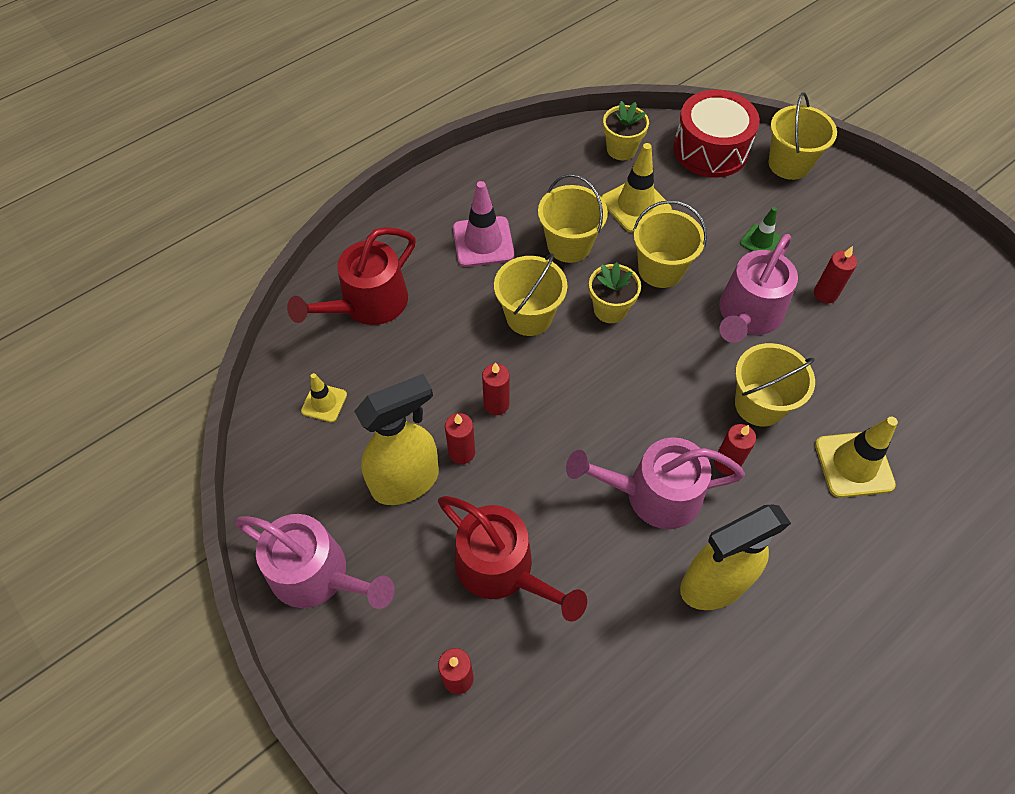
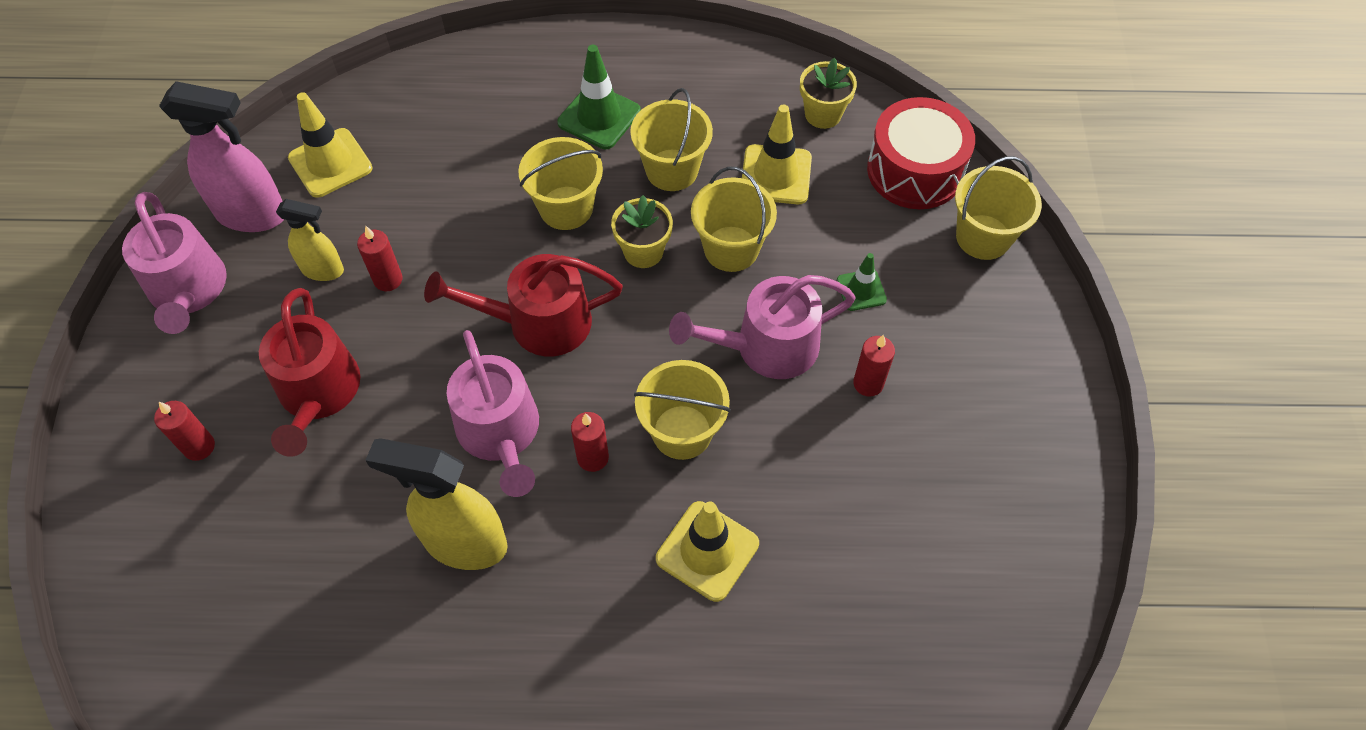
camera: 40 degrees right, 0 degrees up
(305, 482) = (252, 215): none -> pink spray bottle
(324, 403) = (330, 163): yellow traffic cone -> yellow traffic cone, size x1.69
(368, 304) = (448, 106): red watering can -> red watering can (539, 323)
(406, 481) = (323, 270): yellow spray bottle -> yellow spray bottle, size x0.59
(483, 242) = (599, 117): pink traffic cone -> green traffic cone
(496, 404) = (457, 261): red candle -> none
(653, 494) = (500, 433): pink watering can -> pink watering can turned 150 degrees counterclockwise

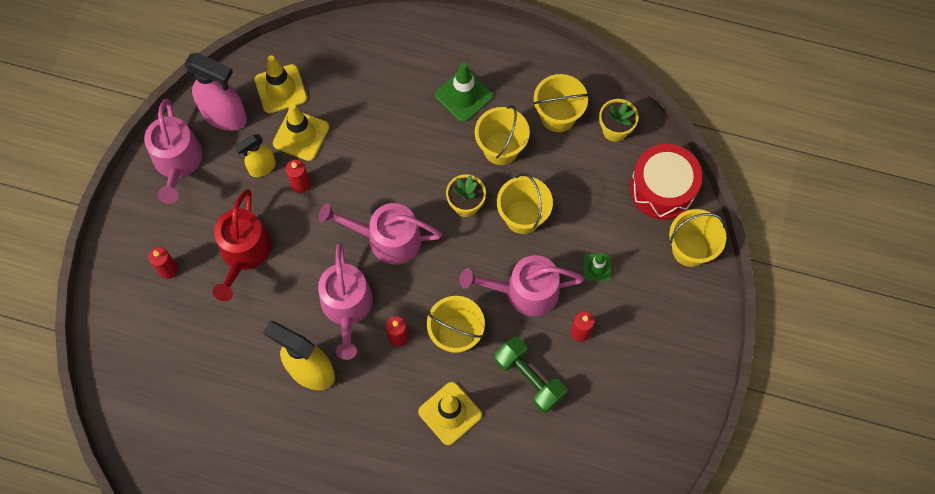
camera: 15 degrees right, 10 degrees up
(323, 270) = (262, 167): yellow spray bottle -> yellow spray bottle turned 120 degrees clockwise
(539, 323) = (387, 238): red watering can -> pink watering can
(566, 208) = (424, 160): yellow bucket -> yellow bucket (557, 116)
(776, 175) = (568, 169): yellow traffic cone -> yellow traffic cone (301, 135)
(814, 468) = (529, 378): none -> green dumbbell

